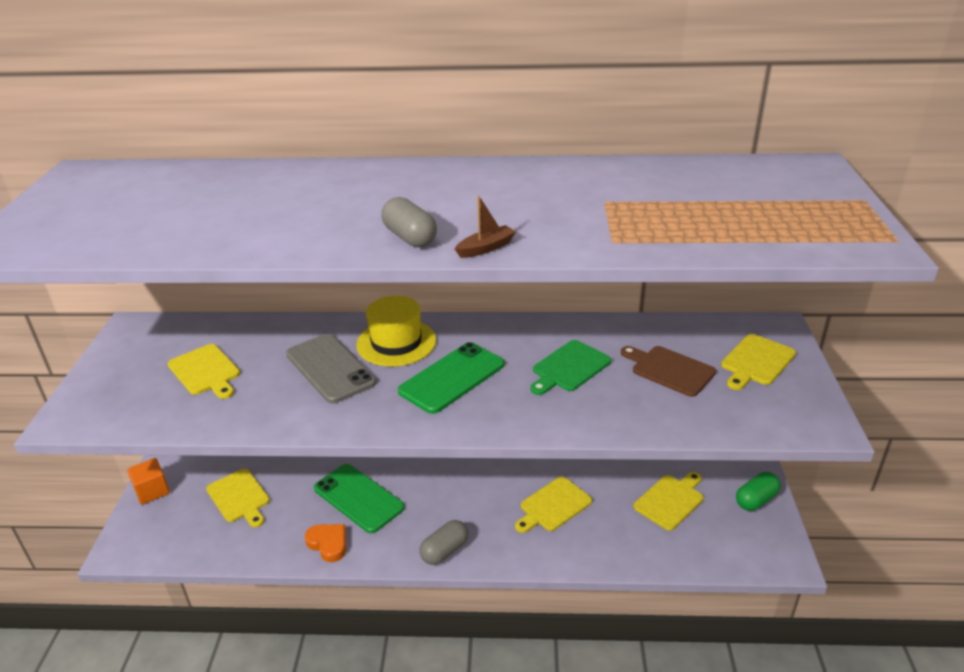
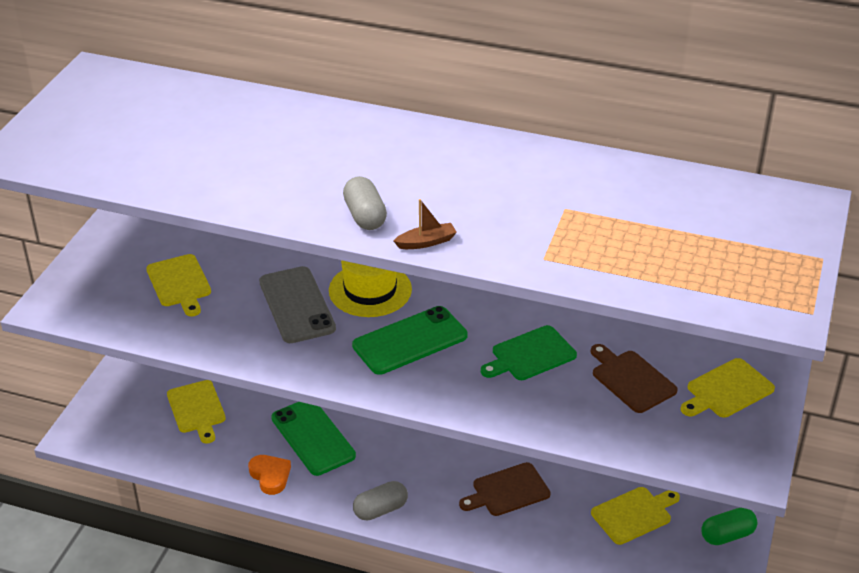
camera: 15 degrees right, 5 degrees up
(152, 491) = (115, 383): orange cube -> none
(553, 506) = (507, 491): yellow cutting board -> brown cutting board

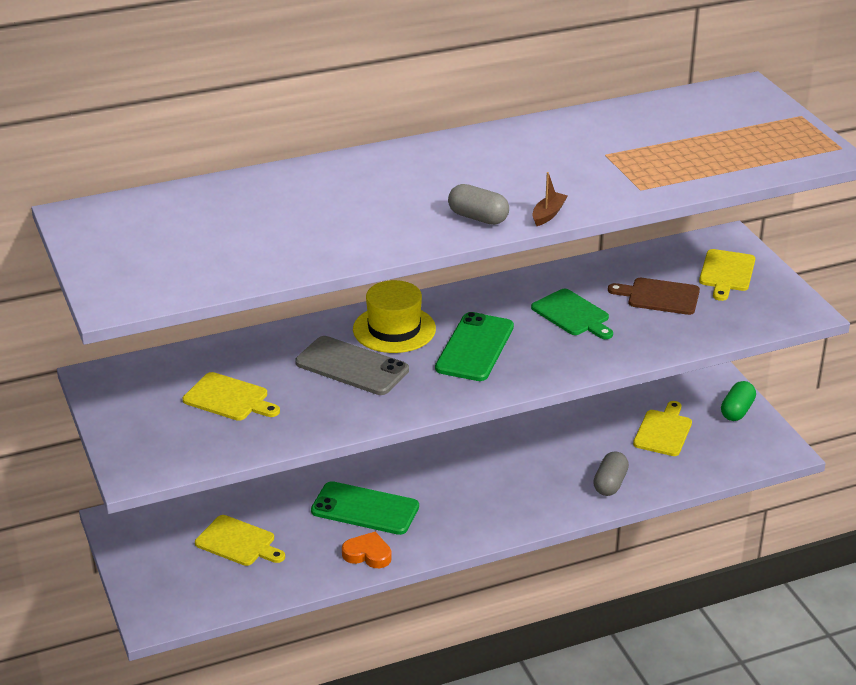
camera: 40 degrees left, 5 degrees down
(380, 510) = (485, 528): grey capsule -> grey capsule (610, 484)
(507, 491) = (560, 464): brown cutting board -> none
(530, 355) = (572, 314): green cutting board -> green cutting board turned 60 degrees counterclockwise

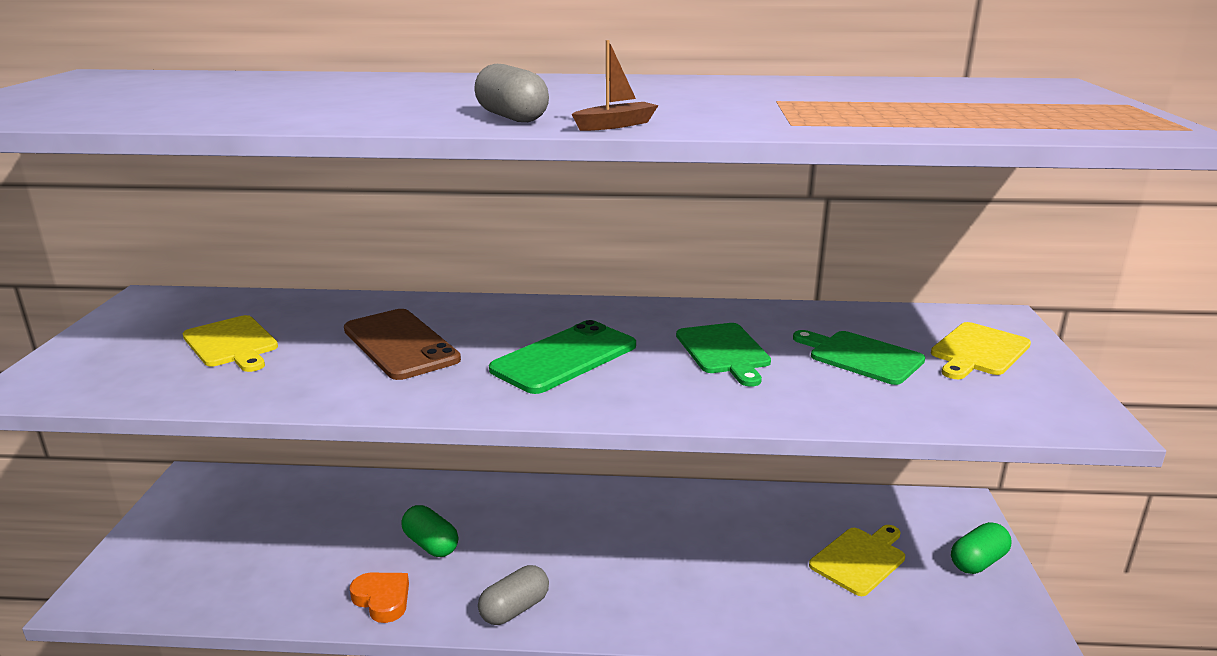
camera: 25 degrees right, 10 degrees down
(238, 542) = (269, 539): yellow cutting board -> none
(352, 366) = (400, 344): grey phone -> brown phone
(365, 509) = (431, 544): green phone -> green capsule
(394, 329) = (492, 321): yellow hat -> none
(610, 484) = (747, 606): grey capsule -> grey capsule (514, 609)
(659, 296) = (861, 357): brown cutting board -> green cutting board

